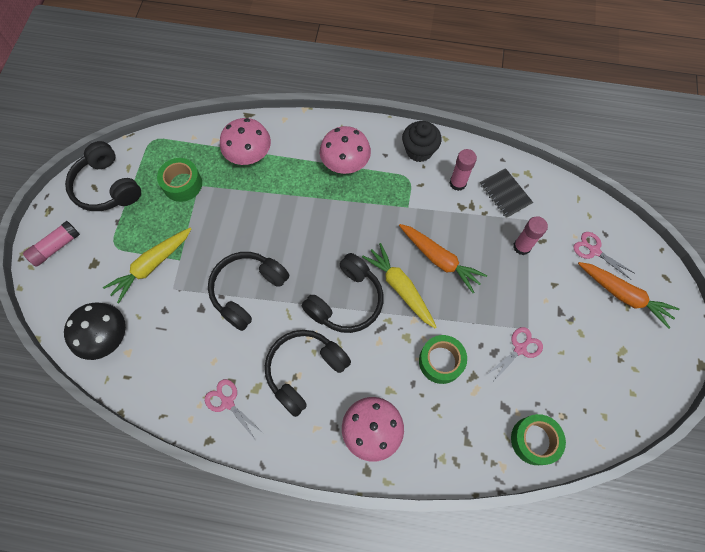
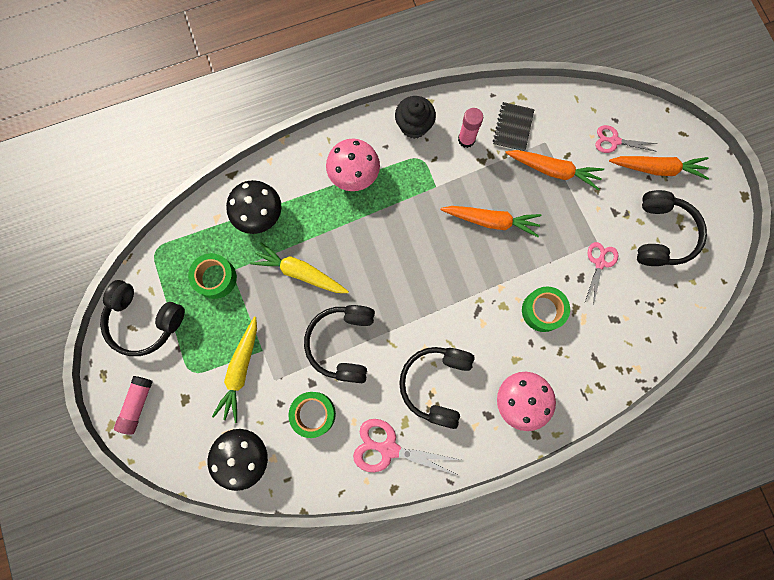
camera: 30 degrees left, 10 degrees up
(227, 402) = (388, 449): pink scissors -> pink scissors, size x1.58
(248, 154) = (258, 214): pink mushroom -> black mushroom
(346, 301) = (434, 303): black headphones -> black headphones (662, 234)
(400, 288) = (472, 266): yellow carrot -> yellow carrot (300, 272)
(505, 194) = (512, 128): black notebook -> black notebook turned 75 degrees clockwise
(521, 247) = (553, 170): pink glue stick -> orange carrot
(534, 440) = (650, 333): green tape -> green tape (313, 414)

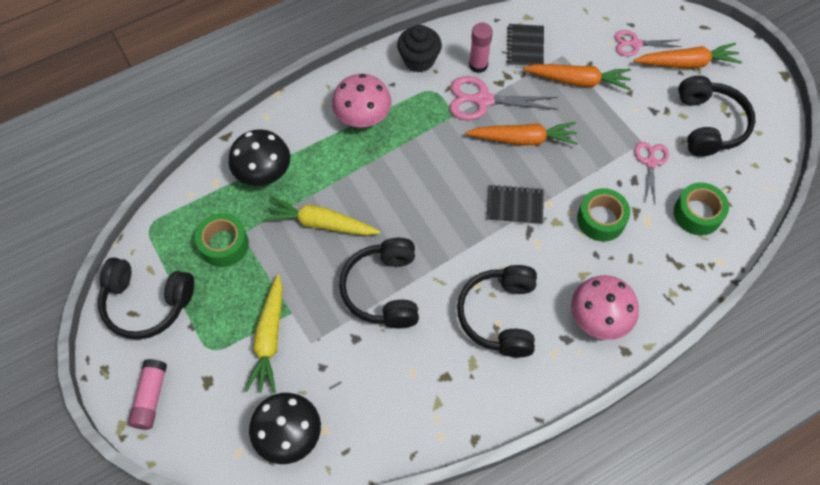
camera: 10 degrees left, 15 degrees down
(313, 414) = (363, 372): green tape -> green tape (697, 214)
(388, 449) = (459, 395): pink scissors -> pink scissors (483, 100)
(470, 284) = (515, 206): none -> black notebook

